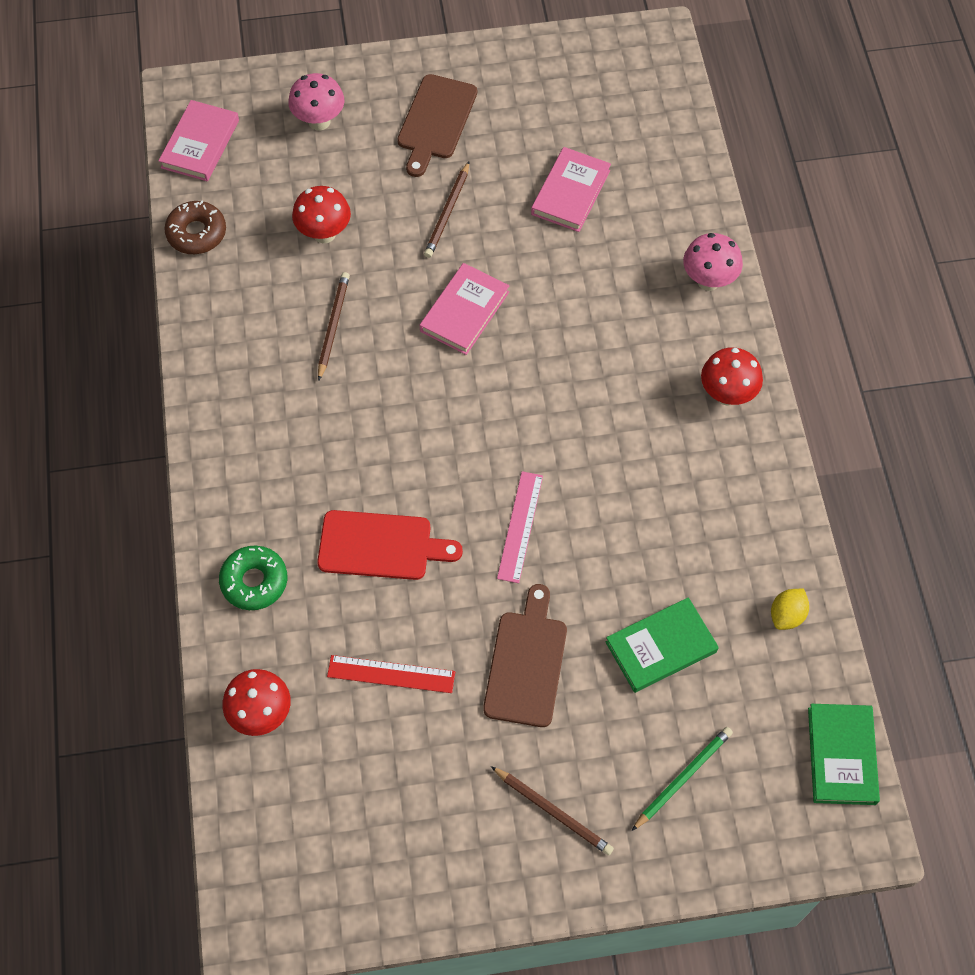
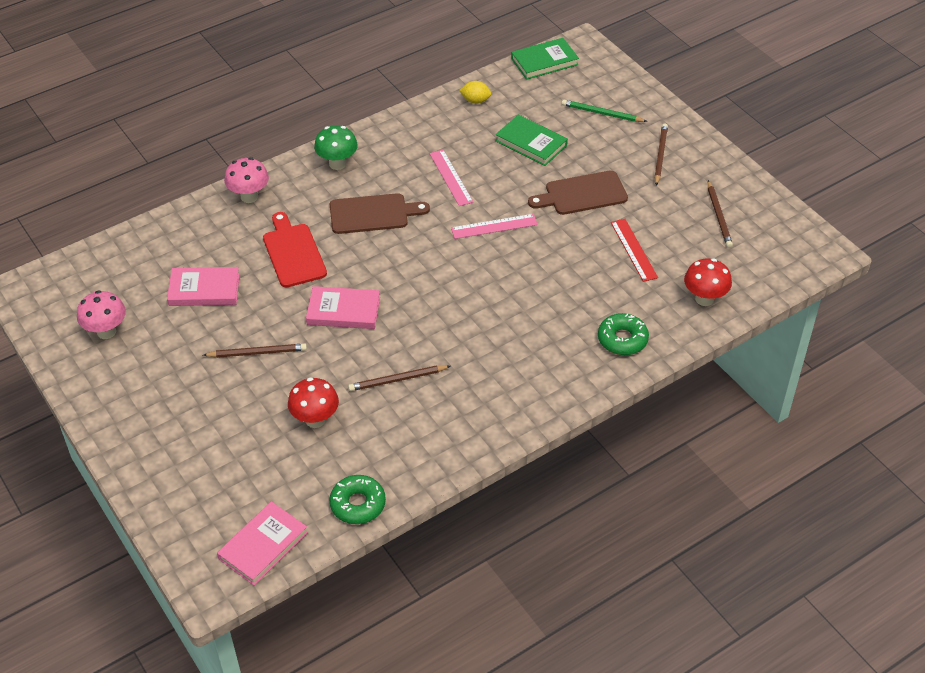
camera: 115 degrees left, 15 degrees down
(197, 233) = (358, 504): brown donut -> green donut
(200, 144) = (263, 546): pink book -> pink book turned 45 degrees counterclockwise
(319, 121) = (200, 471): pink mushroom -> pink mushroom (106, 332)
(380, 546) = (553, 287): red cutting board -> red cutting board (293, 253)
(393, 822) = (719, 216): none -> brown pencil
(435, 121) = (167, 393): brown cutting board -> brown cutting board (373, 214)
(637, 515) = (451, 177): none -> pink ruler
(727, 394) = (337, 164): red mushroom -> green mushroom

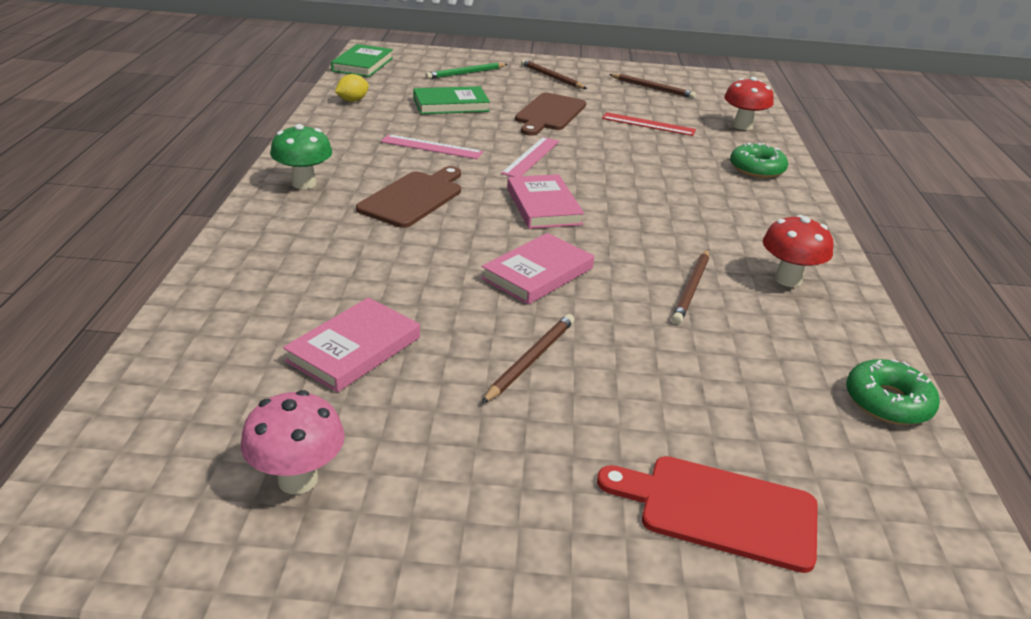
camera: 55 degrees left, 15 degrees down
(249, 197) = (251, 248): pink mushroom -> none
(263, 546) = (925, 522): pink book -> pink book (543, 206)
(293, 253) = (394, 262): red cutting board -> red cutting board (719, 510)
(315, 420) = (704, 369): red mushroom -> red mushroom (788, 279)

